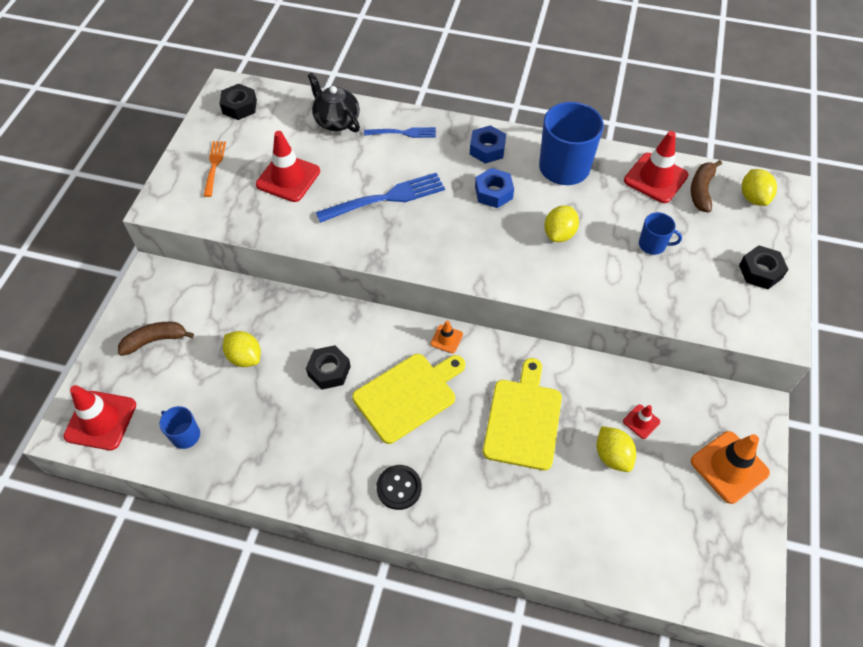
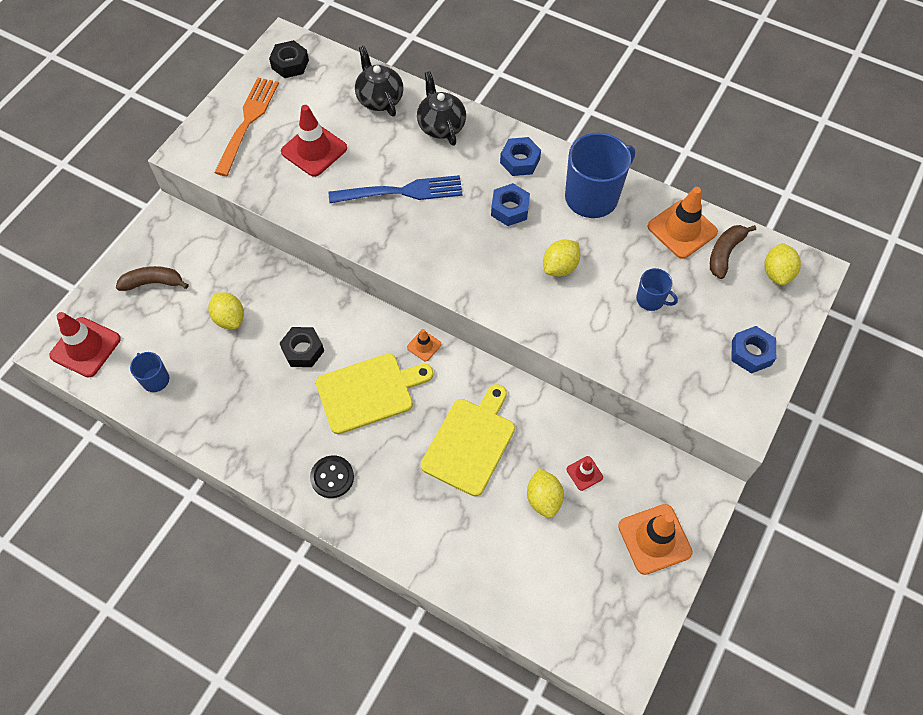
camera: 15 degrees right, 5 degrees up
(214, 166) = (247, 123): orange fork -> orange fork, size x1.71
(402, 133) = (441, 125): blue fork -> black teapot
(655, 178) = (682, 229): red traffic cone -> orange traffic cone
(760, 271) = (751, 353): black nut -> blue nut

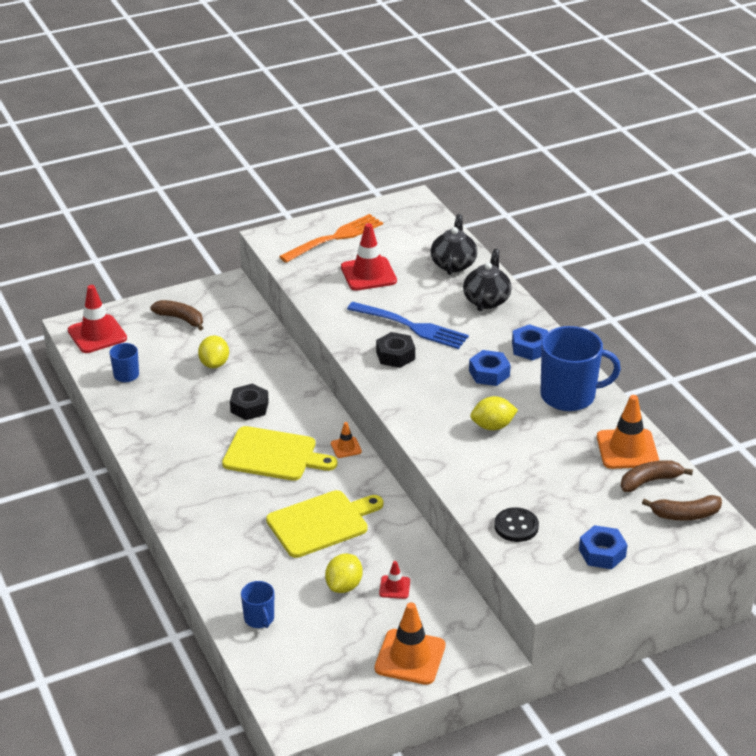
camera: 35 degrees right, 25 degrees down
(290, 64) = (404, 216): black nut -> black nut (395, 355)
(332, 477) = (194, 491): black button -> black button (516, 526)
(651, 299) = (549, 480): blue mug -> blue mug (259, 619)
(777, 273) = (685, 515): yellow lemon -> brown banana

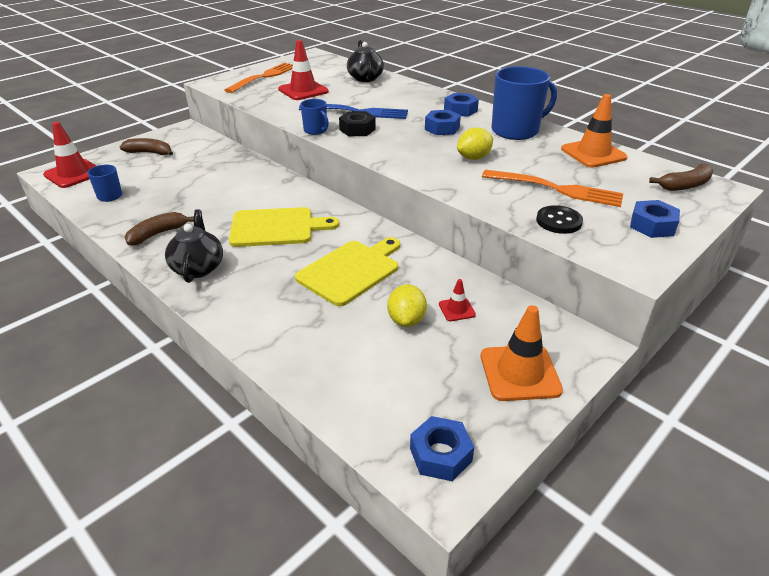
camera: 20 degrees left, 0 degrees up
(214, 364) = (192, 175): yellow lemon -> none
(249, 407) = (237, 198): black nut -> none
(259, 619) = (335, 375): blue mug -> blue mug (315, 130)
(307, 699) = (440, 455): none -> blue nut
(346, 447) = (339, 210): orange traffic cone -> none
(486, 300) = (405, 91): black teapot -> black teapot (198, 268)
(545, 487) = (555, 189): none -> orange fork
(650, 481) = (633, 169): brown banana -> brown banana (158, 234)

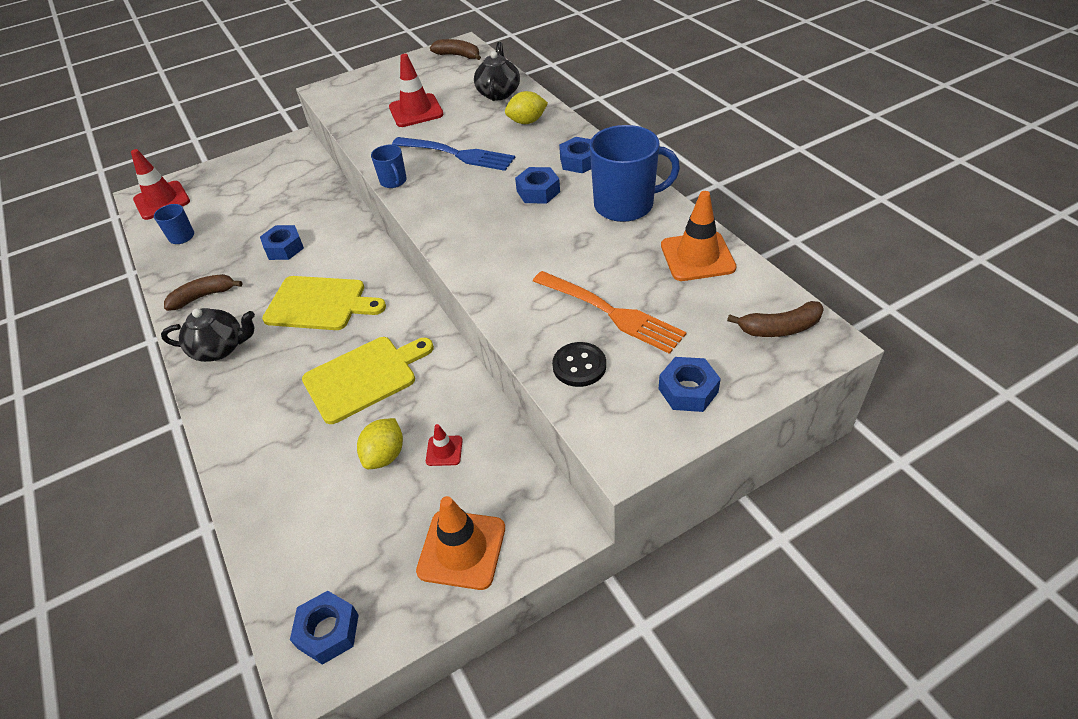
camera: 20 degrees right, 10 degrees up
(150, 153) = (245, 177): brown banana -> brown banana (458, 56)
(198, 268) = (220, 348): black teapot -> black teapot turned 75 degrees clockwise
(218, 195) = (284, 248): none -> blue nut
(264, 77) = (385, 84): orange fork -> none
(357, 129) = (440, 184): black nut -> none
(473, 158) = (545, 247): yellow lemon -> yellow lemon (527, 122)

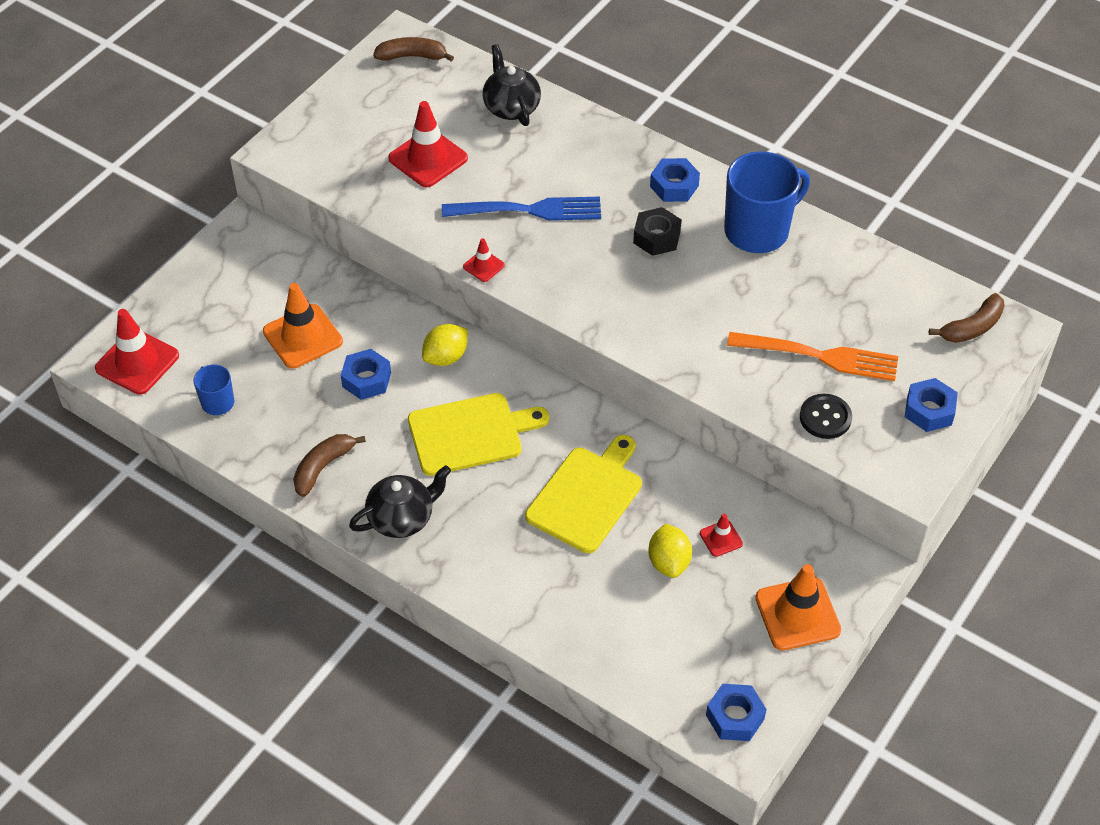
camera: 30 degrees left, 5 degrees up
(393, 181) = (483, 266): blue mug -> red traffic cone
(527, 122) = (577, 144): yellow lemon -> yellow lemon (446, 357)
(538, 191) = (656, 237): blue nut -> black nut
(697, 257) = (862, 273): orange traffic cone -> orange traffic cone (303, 337)

